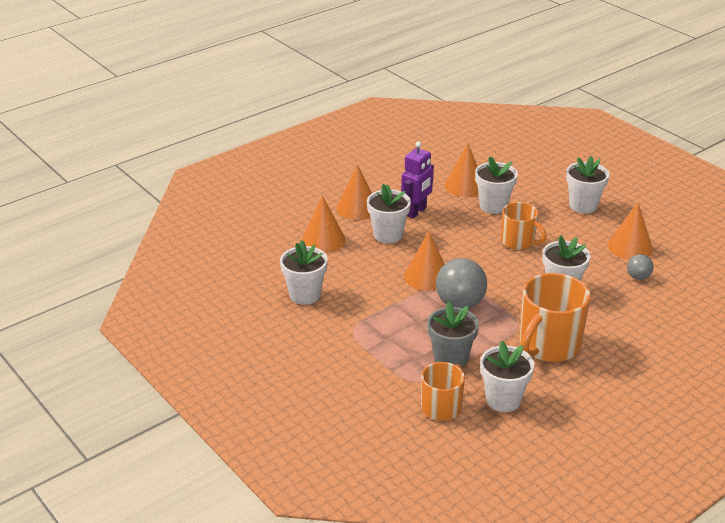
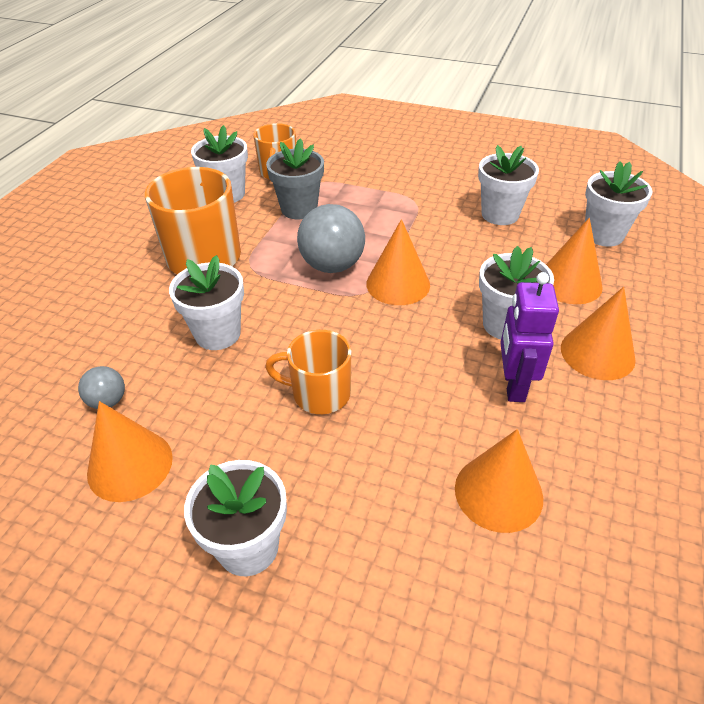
camera: 150 degrees right, 10 degrees up
(493, 206) = (410, 460): white flower pot -> white flower pot (603, 235)

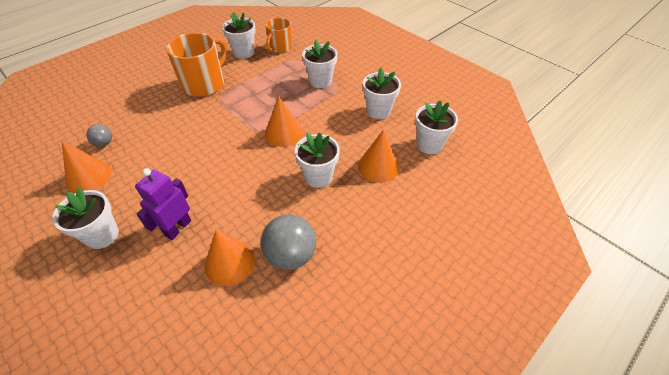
camera: 25 degrees right, 5 degrees up
(217, 334) = (175, 128): white flower pot -> white flower pot (320, 81)
(299, 209) = (272, 72): grey flower pot -> none
(319, 393) = (193, 176): orange mug -> none
(332, 265) = (260, 110): grey ball -> grey ball (290, 255)
(513, 385) = (290, 211): purple robot -> purple robot (178, 228)
(597, 353) = (353, 213): orange cone -> none

